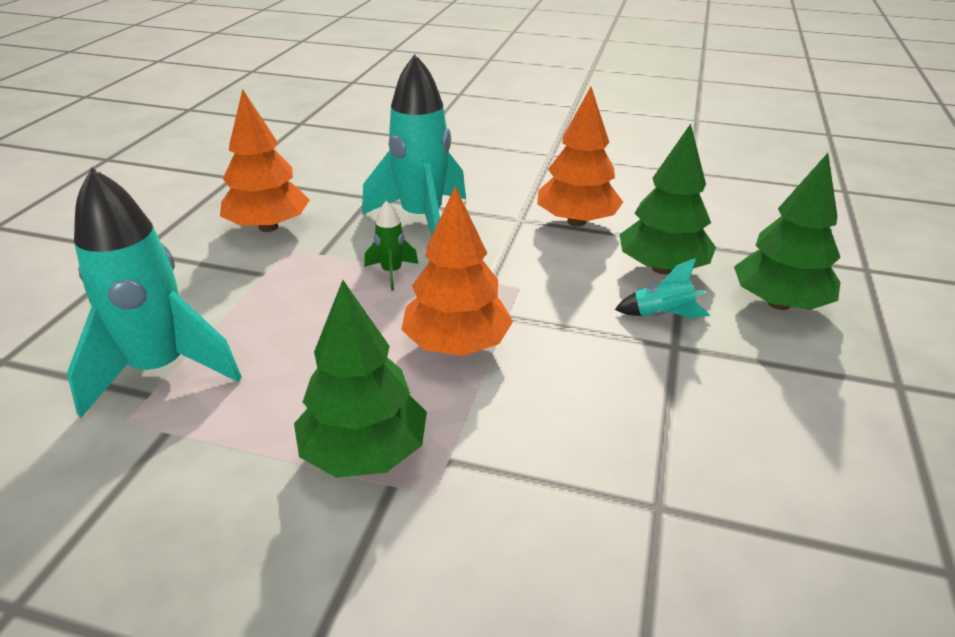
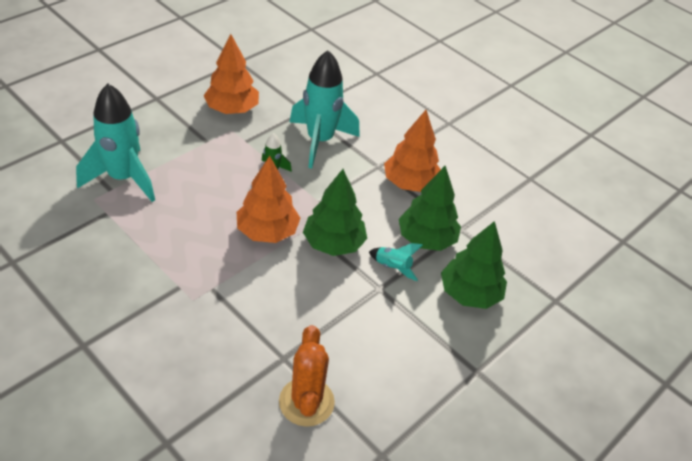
camera: 25 degrees right, 10 degrees up
(364, 453) = (179, 266): green tree -> green tree (333, 244)
(764, 555) = (306, 402): none -> orange cactus

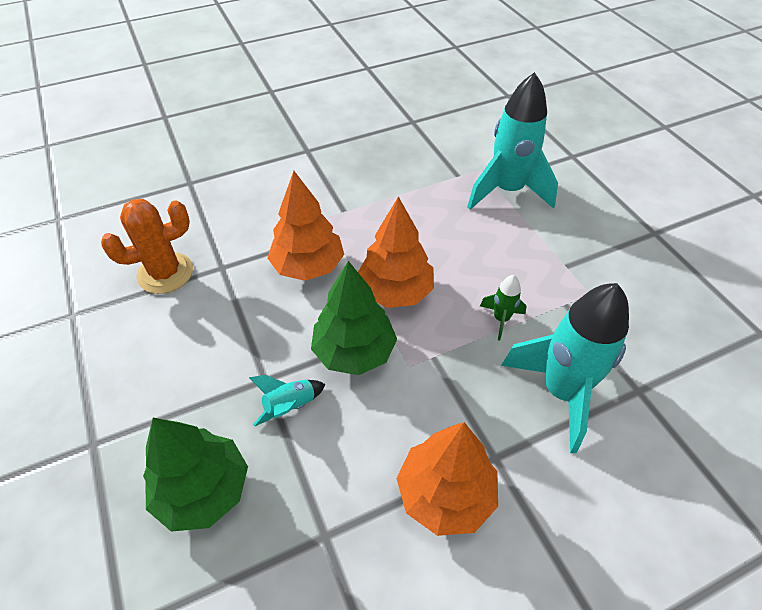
camera: 115 degrees right, 5 degrees up
(232, 109) = (635, 302): orange tree -> orange tree (308, 266)
(306, 402) = (165, 273): orange cactus -> orange cactus turned 45 degrees counterclockwise
(426, 239) = (322, 471): green tree -> none

